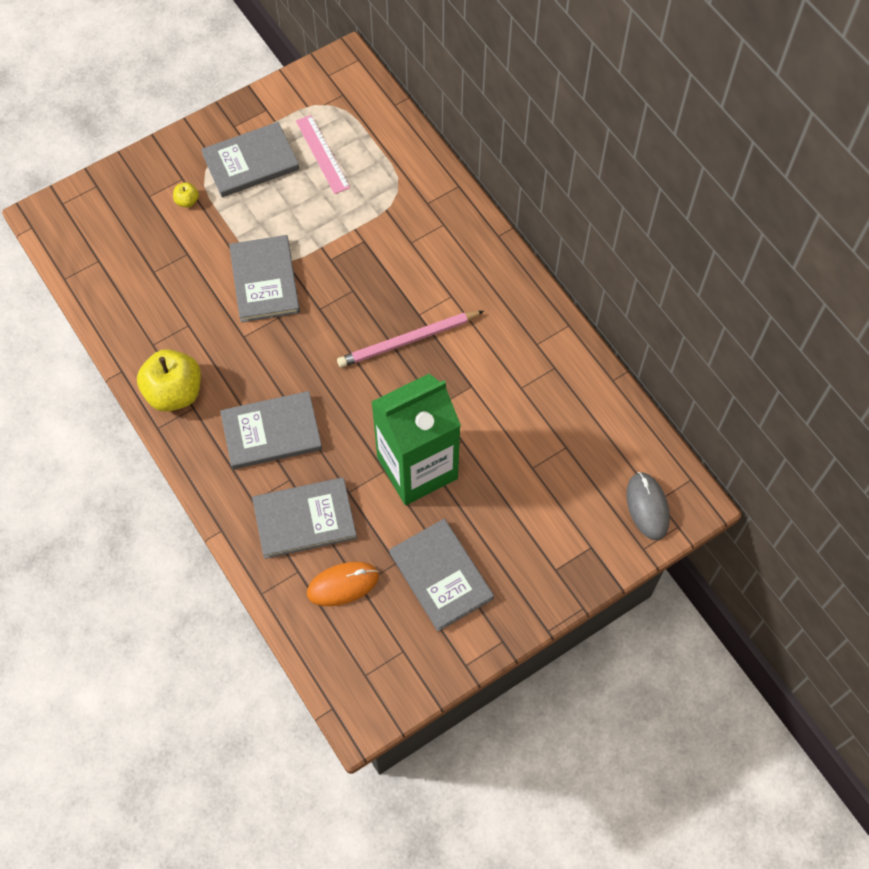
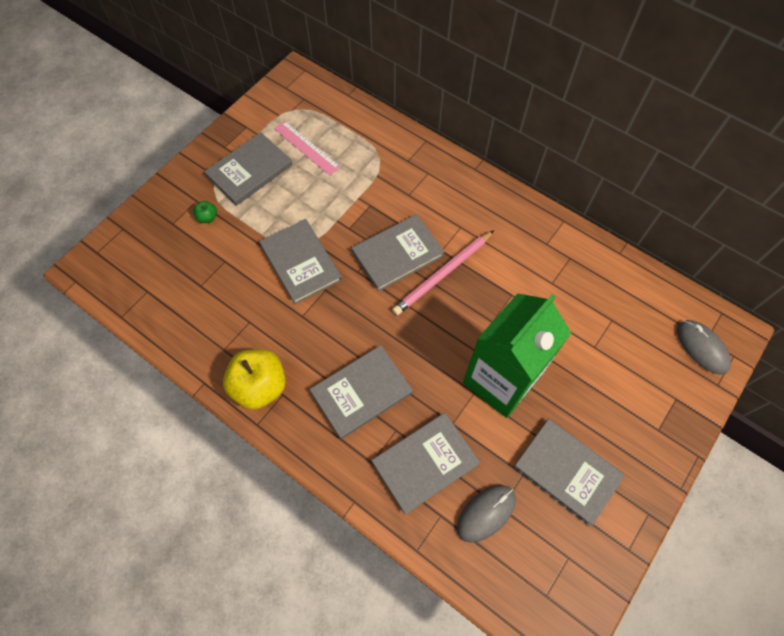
camera: 20 degrees left, 0 degrees up
(187, 201) = (207, 217): yellow apple -> green apple
(343, 585) = (486, 513): orange mouse -> grey mouse
(370, 303) = (397, 254): none -> grey book

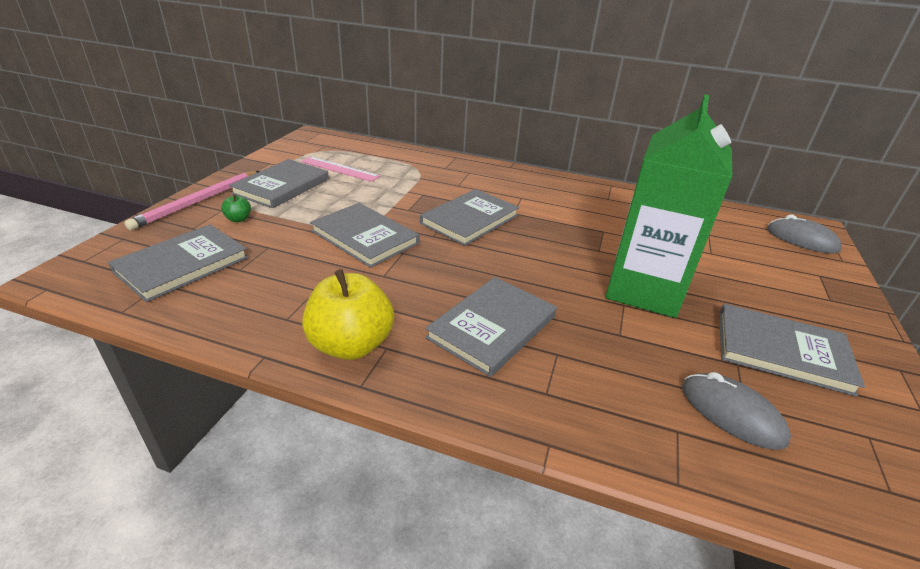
camera: 20 degrees left, 30 degrees down
(425, 463) = (616, 378): grey book -> grey book (182, 264)
(443, 274) = (525, 226): pink pencil -> pink pencil (198, 201)
(486, 513) = (731, 413): grey mouse -> grey mouse turned 75 degrees counterclockwise

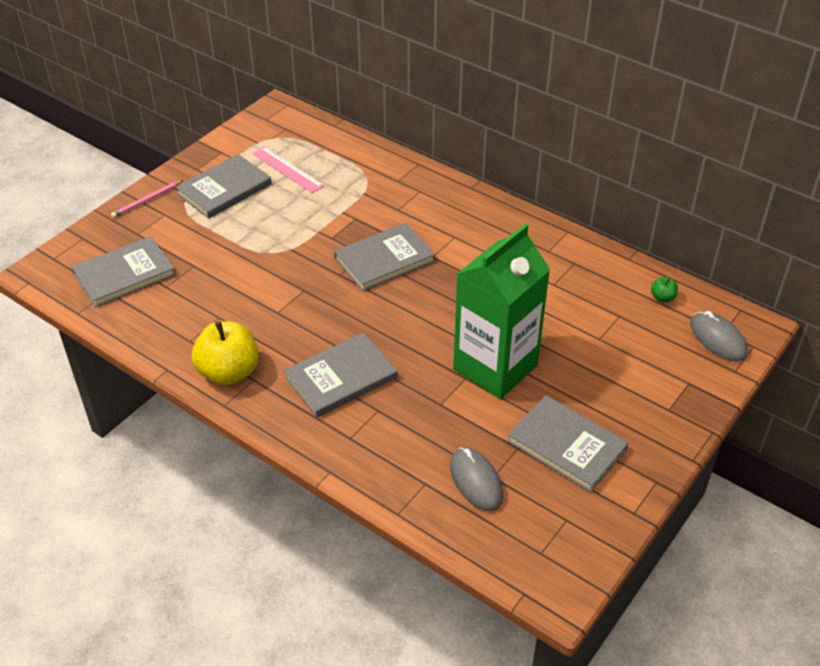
camera: 20 degrees right, 10 degrees up
(198, 201) = (147, 201): pink pencil -> pink pencil, size x0.59
(238, 219) = (176, 228): green apple -> green apple (662, 298)
(364, 237) = (278, 267): grey book -> none

